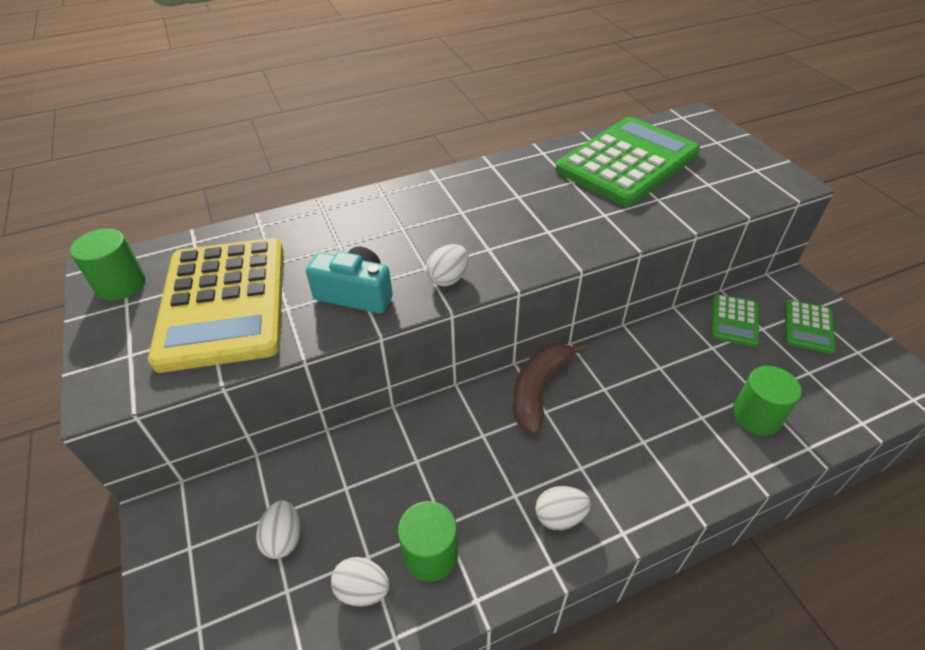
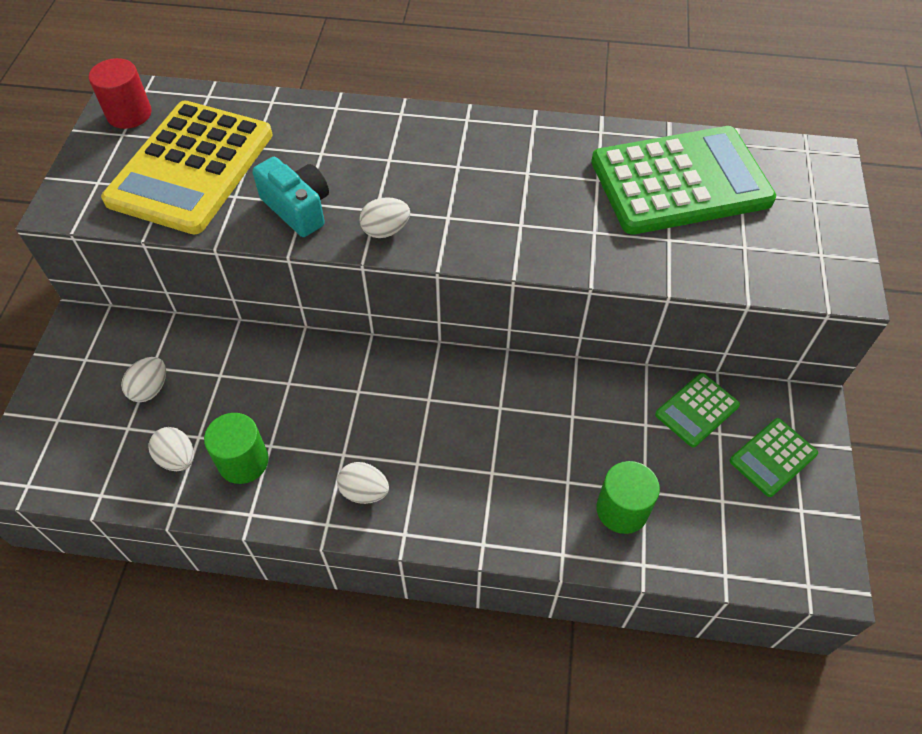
camera: 30 degrees right, 10 degrees up
(121, 284) = (129, 114): green cylinder -> red cylinder
(539, 389) = (439, 377): brown banana -> none

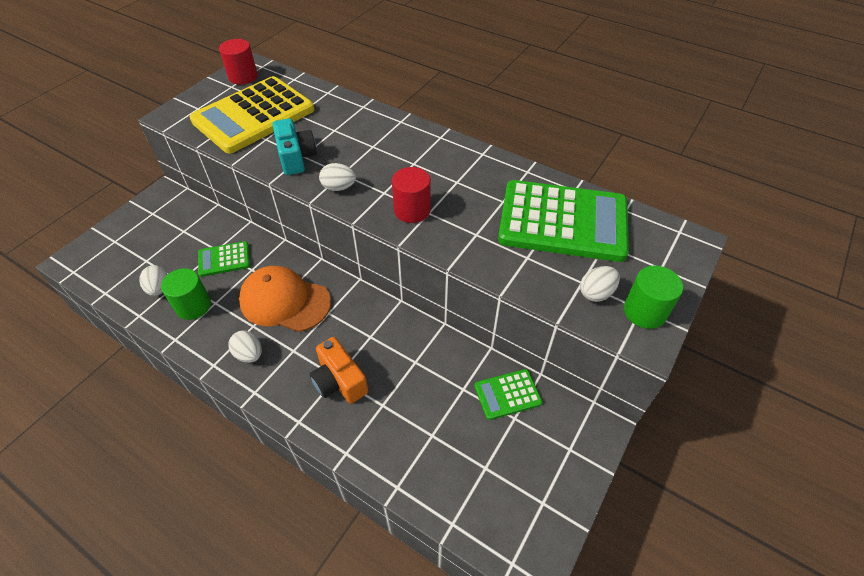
camera: 25 degrees right, 5 degrees down
(150, 389) = (173, 243): white egg -> white egg (596, 293)
(363, 407) = (285, 301): none -> orange cap
(499, 228) = (412, 210): none -> red cylinder
(499, 476) = (339, 381): none -> orange camera
(622, 509) = (407, 441): green cylinder -> green cylinder (644, 311)
(773, 457) = (544, 453): green calculator -> green calculator (224, 259)

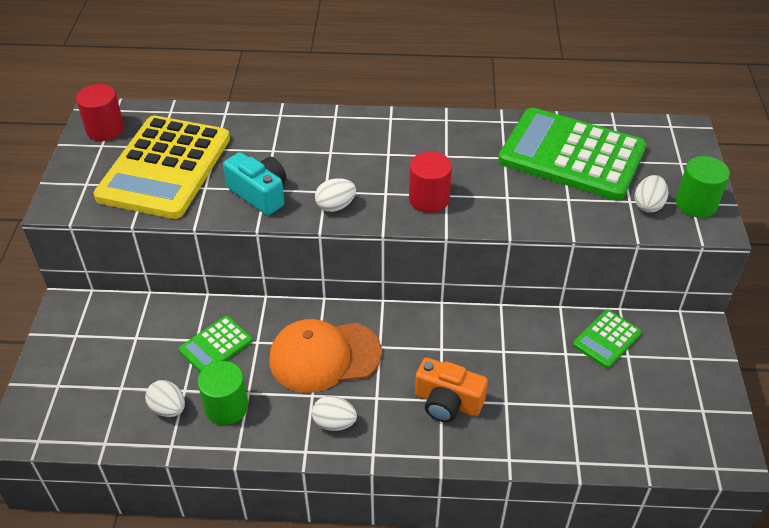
camera: 30 degrees left, 5 degrees down
(563, 221) = (571, 155): green calculator -> green calculator turned 135 degrees counterclockwise

